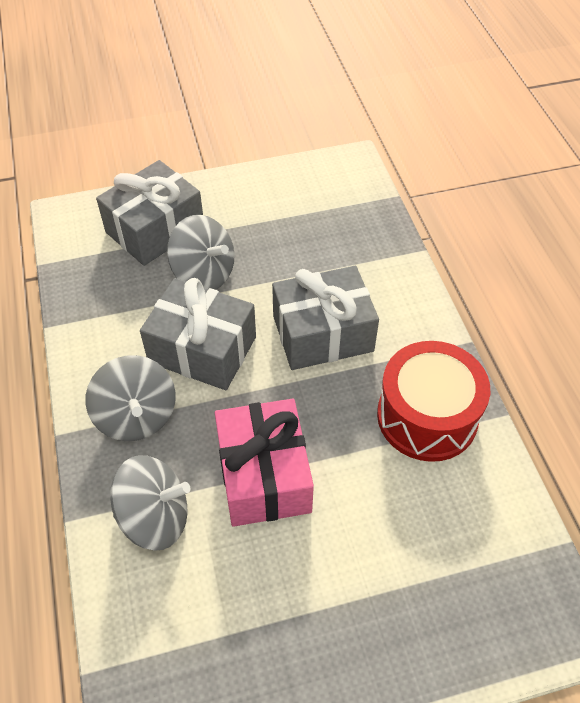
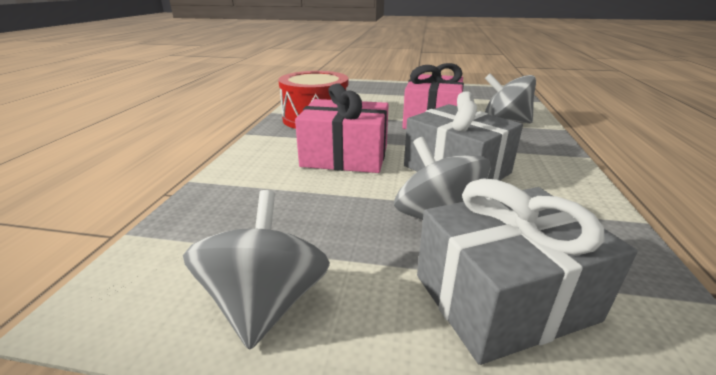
camera: 155 degrees left, 25 degrees down
(136, 416) = (520, 151): grey spinning top -> grey spinning top (266, 303)
(322, 333) = (345, 156): grey gift -> pink gift

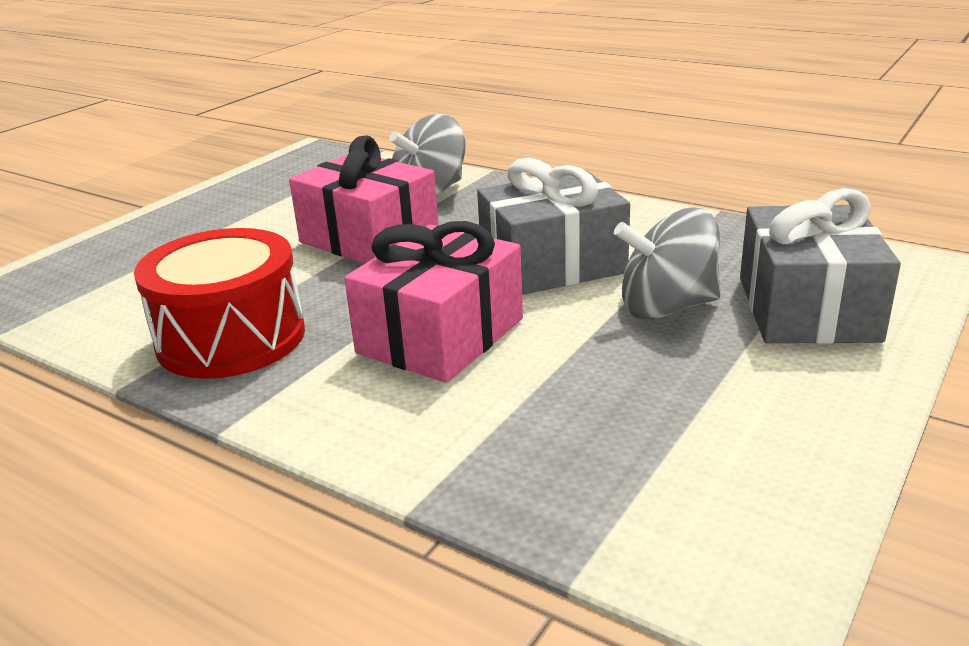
camera: 65 degrees left, 0 degrees up
(266, 303) = (785, 444): grey spinning top -> none

